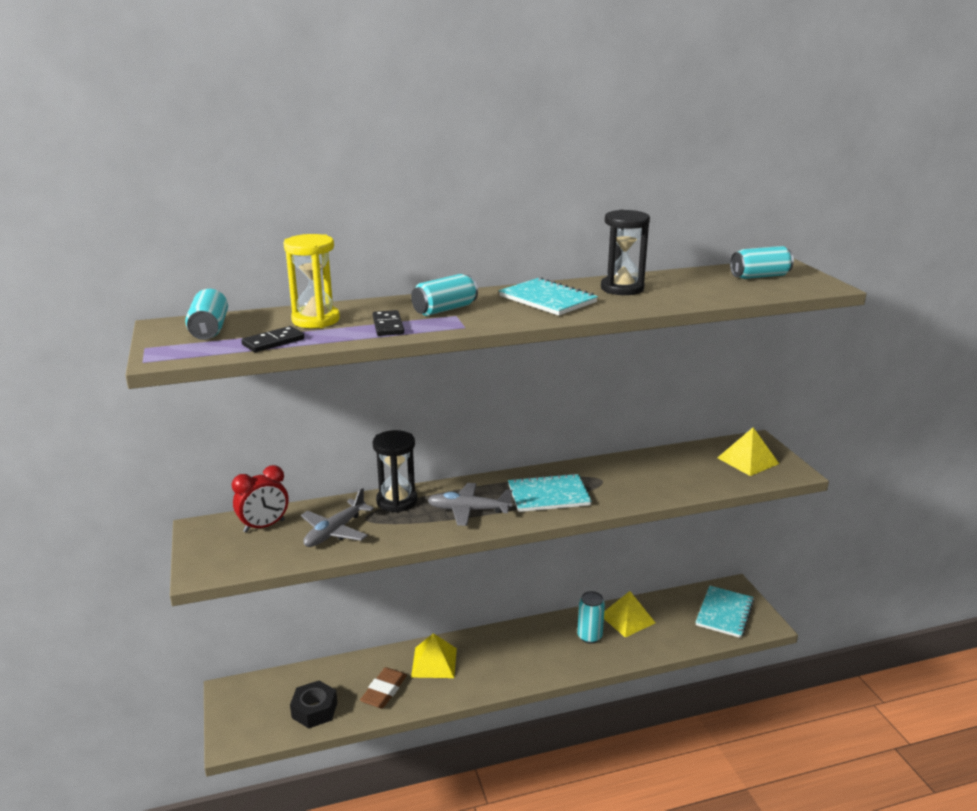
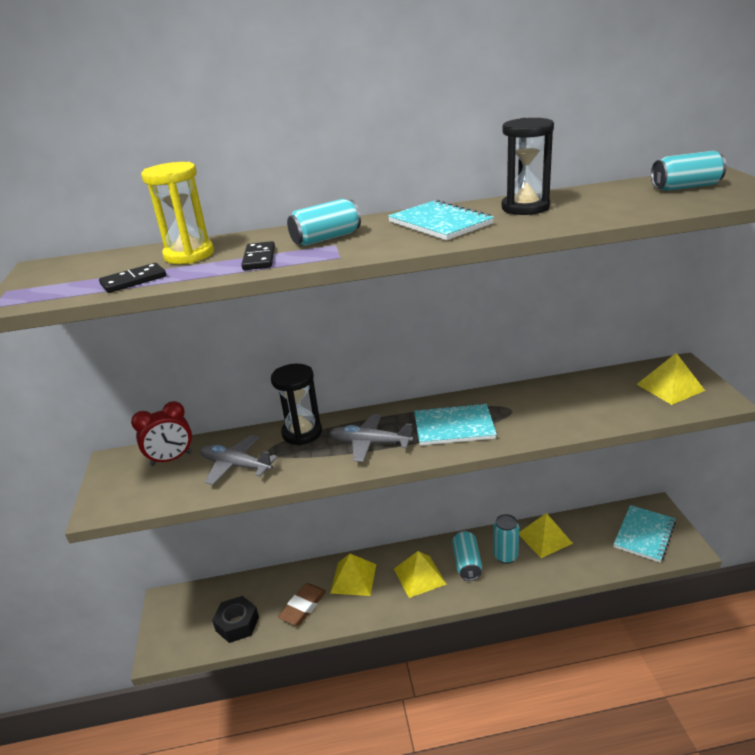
camera: 10 degrees right, 5 degrees up
(209, 329) = (79, 269): turquoise can -> turquoise can (467, 563)
(335, 531) = (236, 465): grey plane -> grey plane turned 75 degrees clockwise
(503, 658) = (419, 576): none -> yellow pyramid

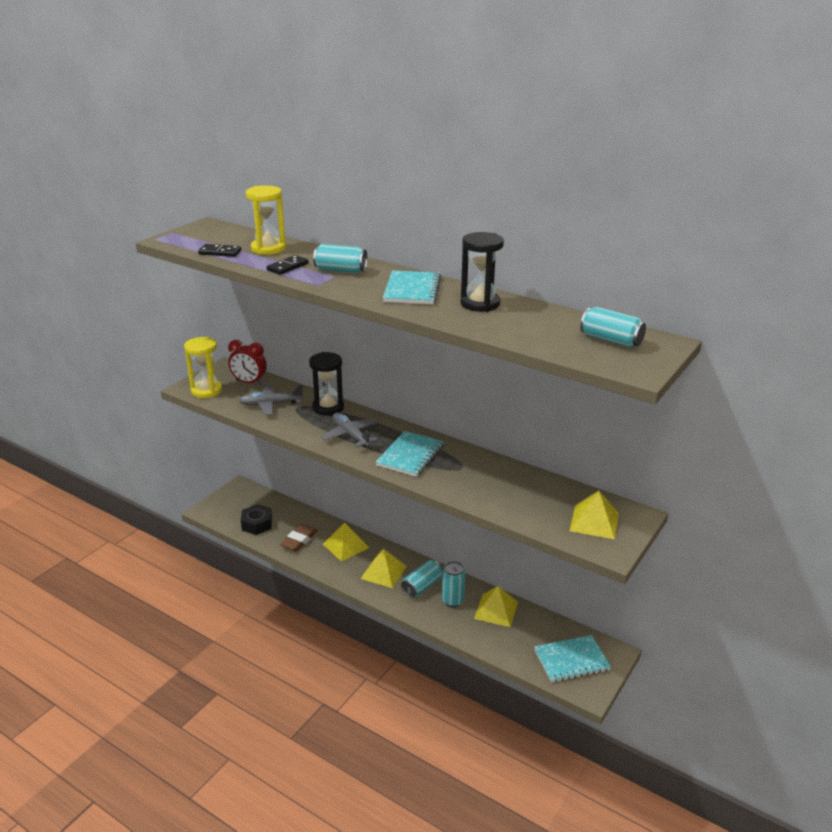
camera: 40 degrees right, 0 degrees up
(131, 497) = (206, 391): none -> yellow hourglass
(236, 465) = (271, 404): grey plane -> grey plane turned 75 degrees counterclockwise
(303, 607) = (299, 540): brown eraser -> brown eraser turned 45 degrees counterclockwise
(454, 427) = (410, 455): turquoise notebook -> turquoise notebook turned 75 degrees clockwise

